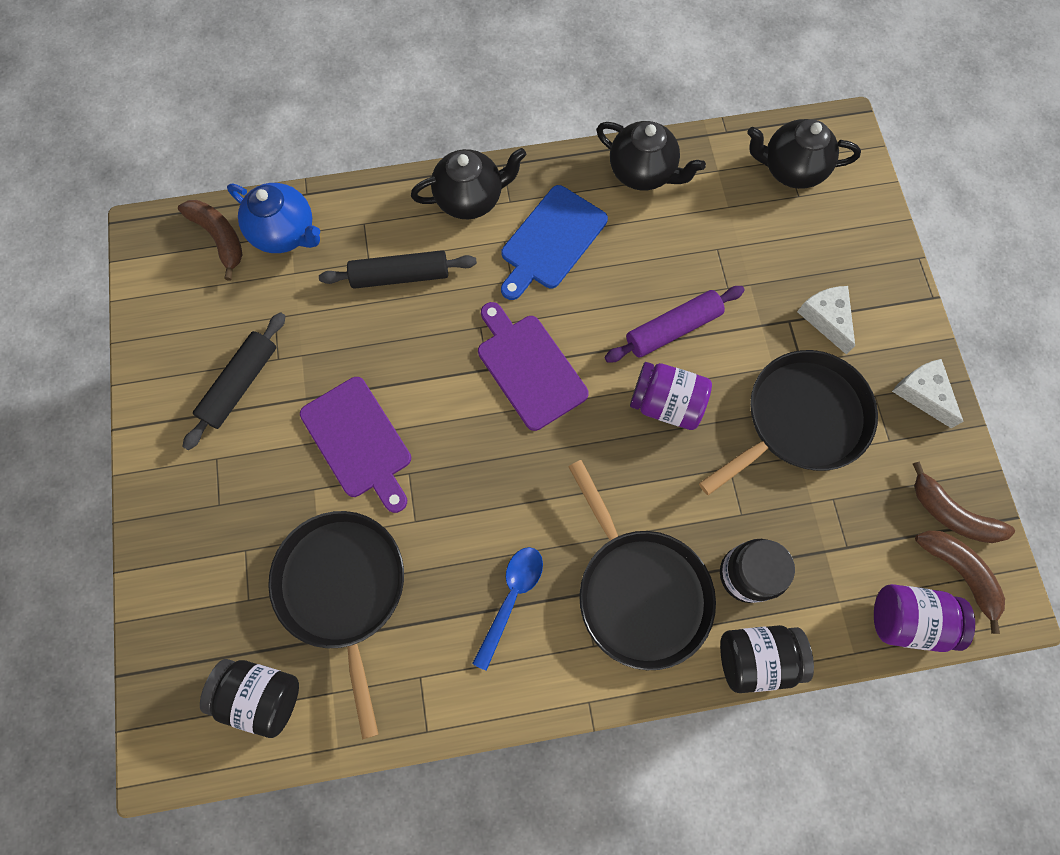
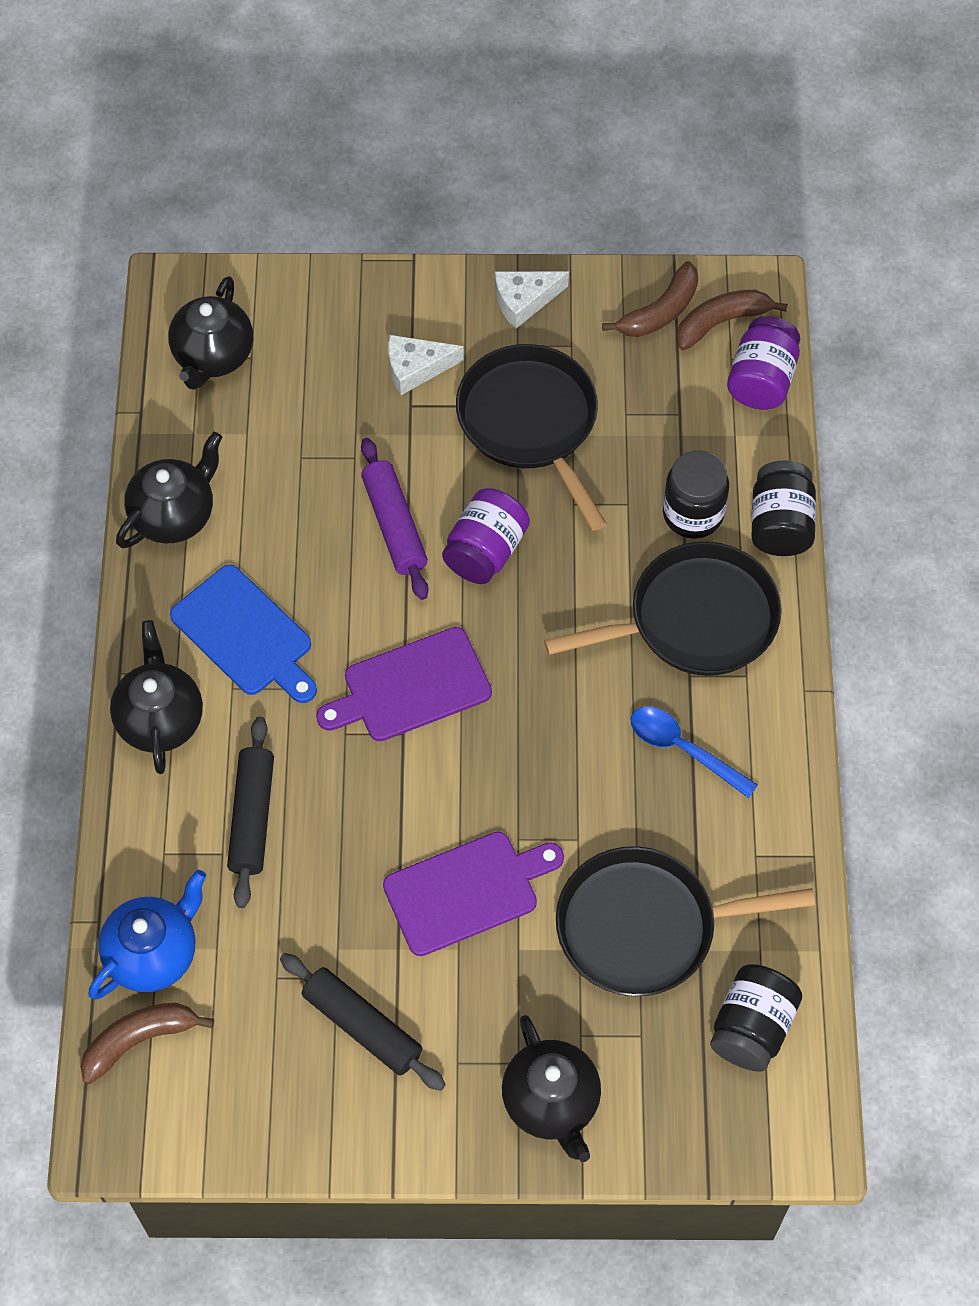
camera: 80 degrees left, 10 degrees down
(187, 536) = (552, 1102): none -> black teapot

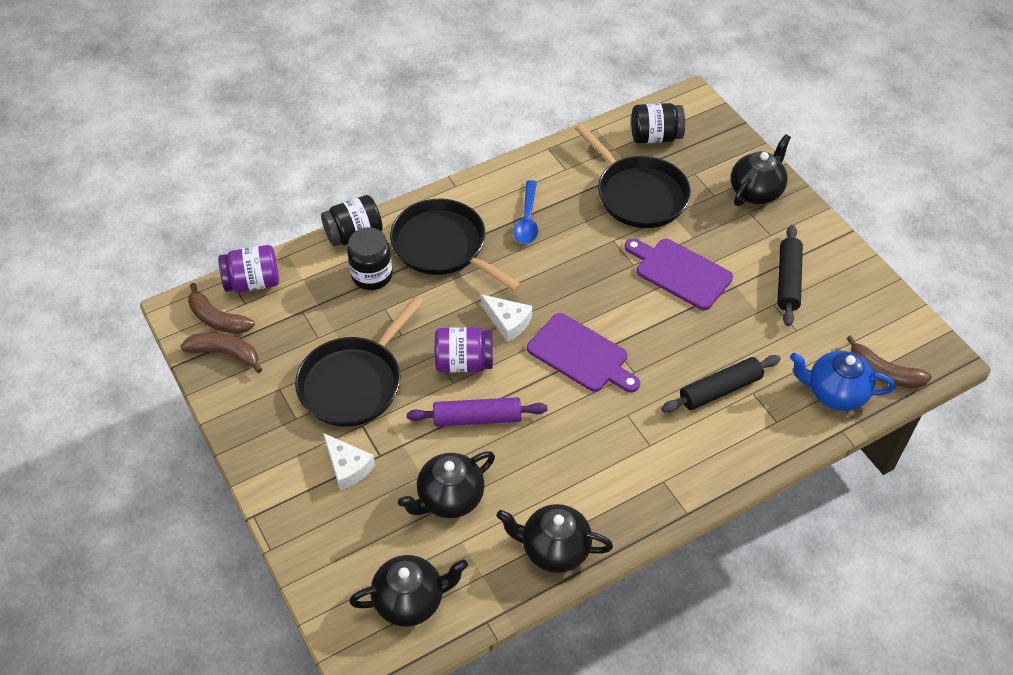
camera: 120 degrees left, 10 degrees down
(160, 719) = (699, 472): black teapot -> black teapot (449, 498)
(245, 635) = (609, 458): blue cutting board -> none
(394, 525) = (477, 418): purple rolling pin -> purple rolling pin turned 45 degrees clockwise
(524, 301) = (255, 431): white cheese -> white cheese (508, 322)

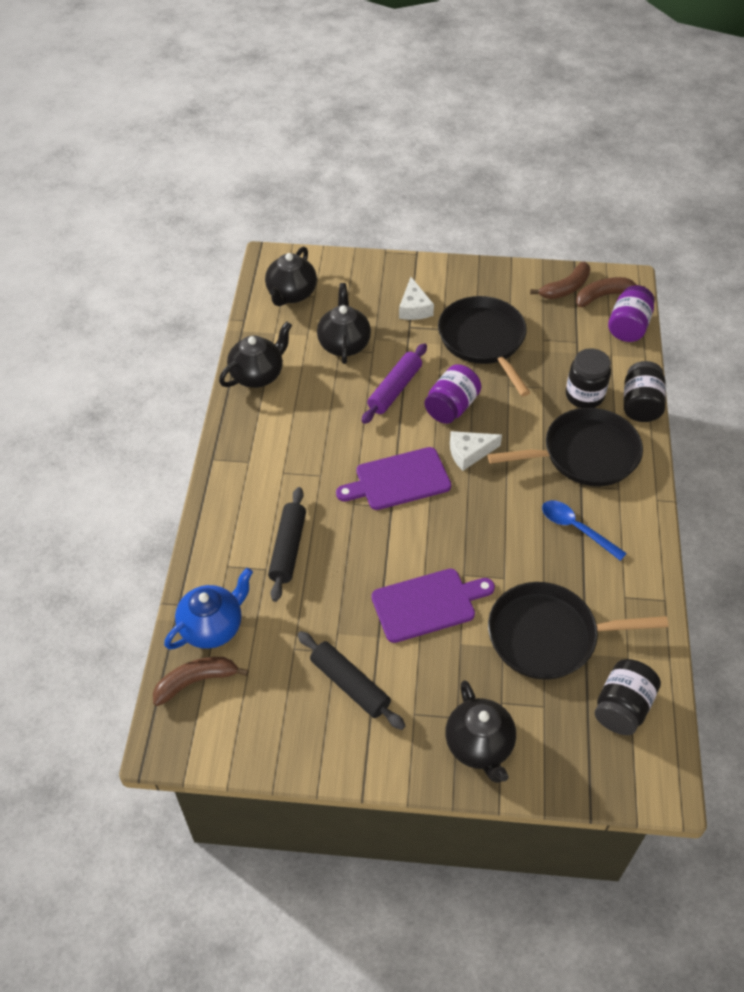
camera: 125 degrees right, 0 degrees up
(348, 467) = (414, 308): white cheese -> white cheese turned 90 degrees counterclockwise

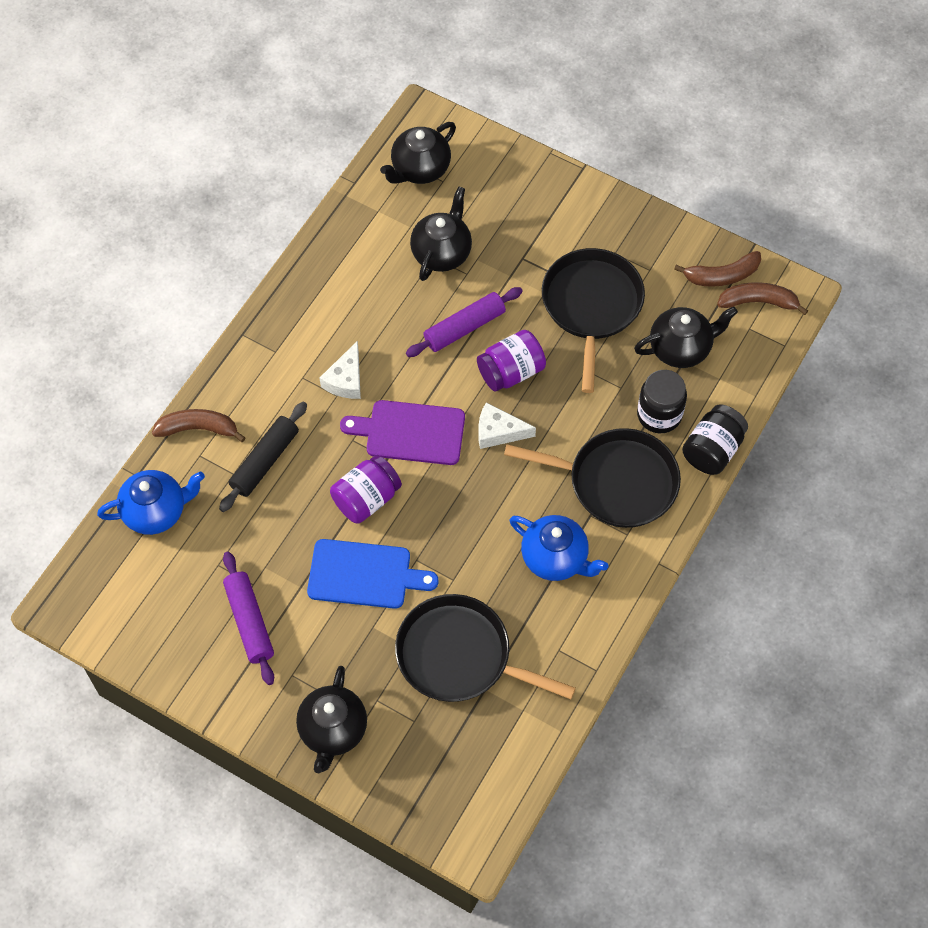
camera: 25 degrees right, 10 degrees up
(196, 681) = (116, 558): brown banana -> brown banana (198, 429)
(258, 375) = (335, 255): black teapot -> black teapot (681, 348)
(350, 684) = (249, 621): black rolling pin -> purple rolling pin
(414, 308) = (540, 237): white cheese -> white cheese (346, 380)
(427, 604) = (364, 574): purple cutting board -> blue cutting board
(576, 528) = (555, 558): blue spoon -> blue teapot
(622, 707) = (486, 755): black jar -> none
(628, 327) = (761, 352): purple jar -> purple jar (366, 499)

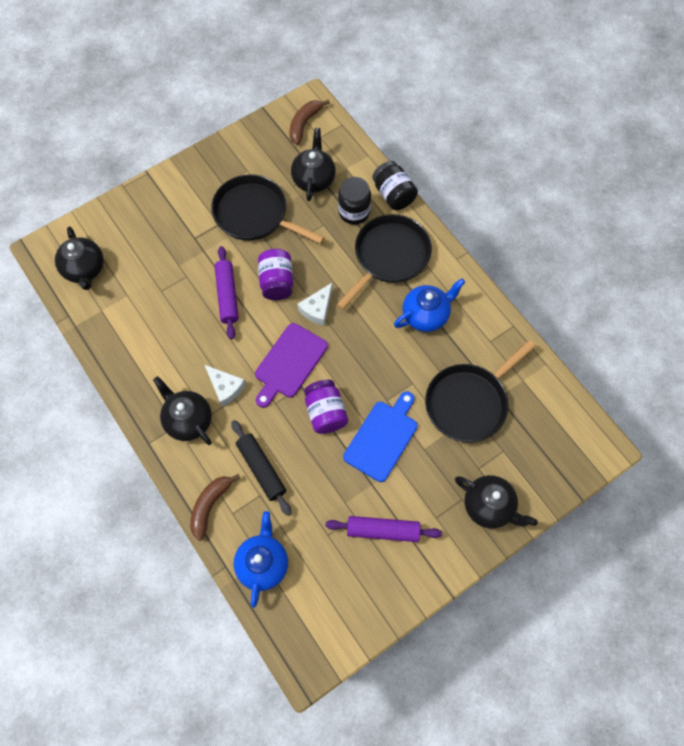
camera: 65 degrees left, 5 degrees up
(442, 253) = (160, 284): black teapot -> black teapot (188, 420)
(722, 276) = (275, 134): brown banana -> none

